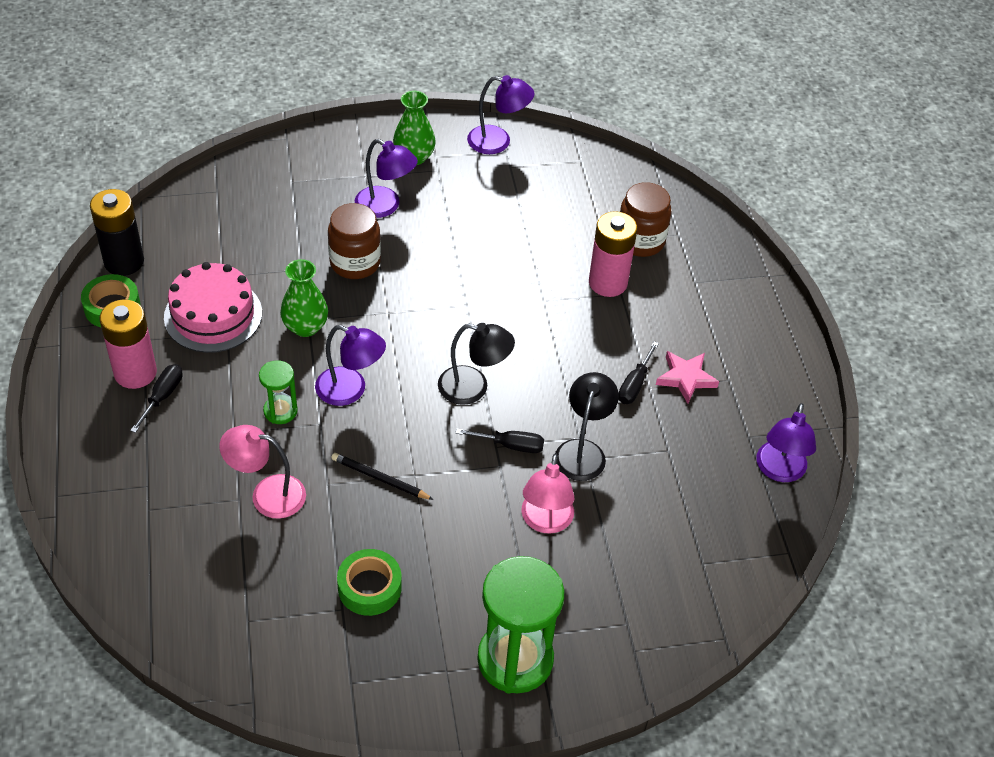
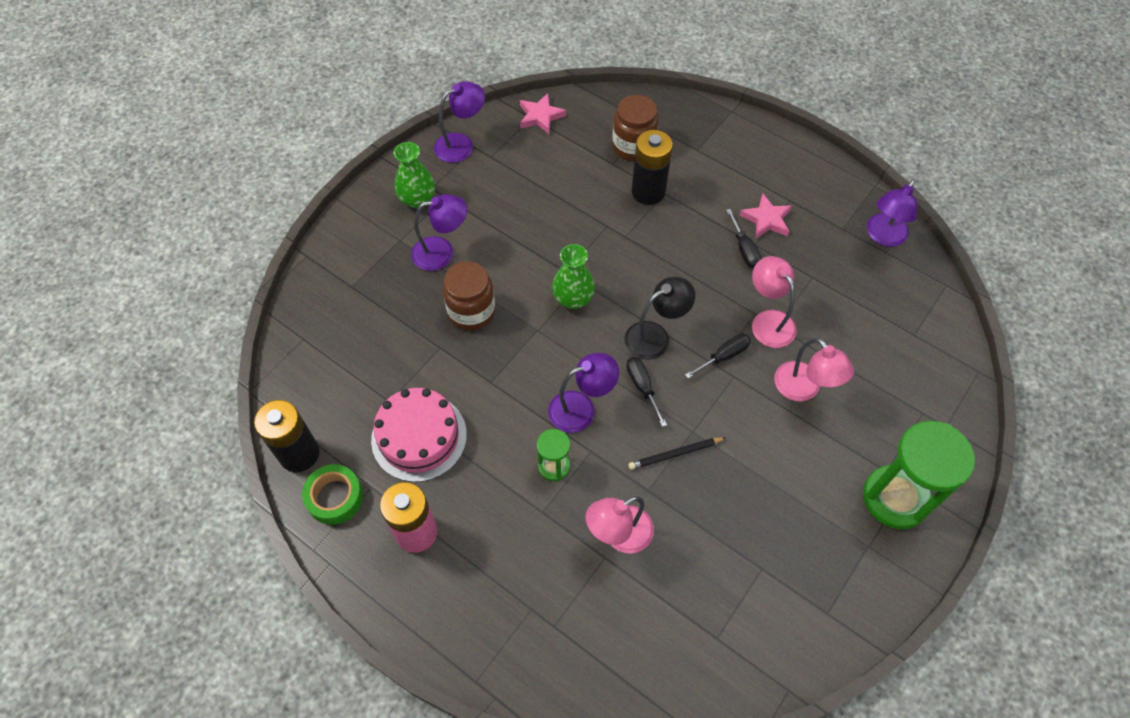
camera: 40 degrees left, 10 degrees up
(162, 396) = (459, 532): black screwdriver -> black screwdriver (642, 387)
(305, 327) = (495, 388): green vase -> green vase (573, 299)
(369, 587) = (760, 536): green tape -> none
(582, 451) = (768, 321): black lamp -> pink lamp
(590, 165) = (540, 116): none -> pink star
(608, 283) = (648, 192): pink battery -> black battery
(779, 471) = (883, 236): purple lamp -> purple lamp turned 60 degrees clockwise

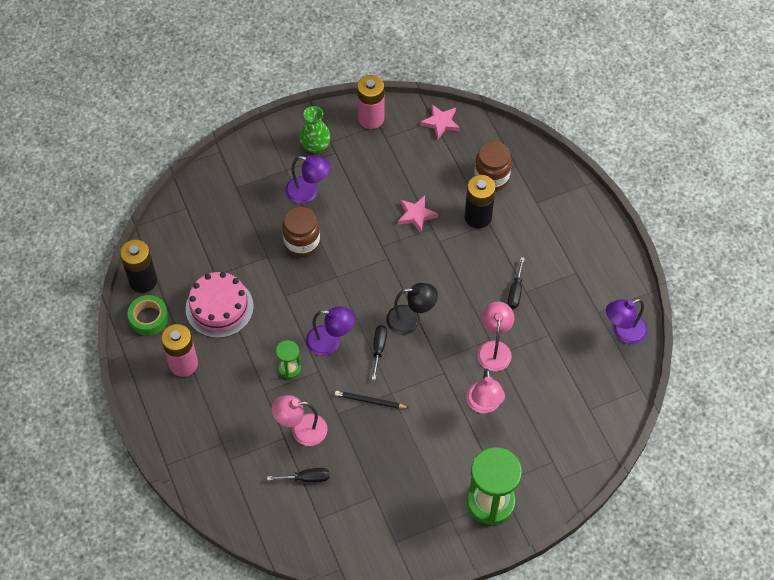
camera: 30 degrees right, 0 degrees up
(461, 144) = (371, 118): purple lamp -> pink battery
(573, 299) = (374, 267): green vase -> none
(724, 356) = (447, 356): black screwdriver -> black screwdriver (306, 478)
(766, 219) = (548, 278): pink star -> pink star (416, 215)

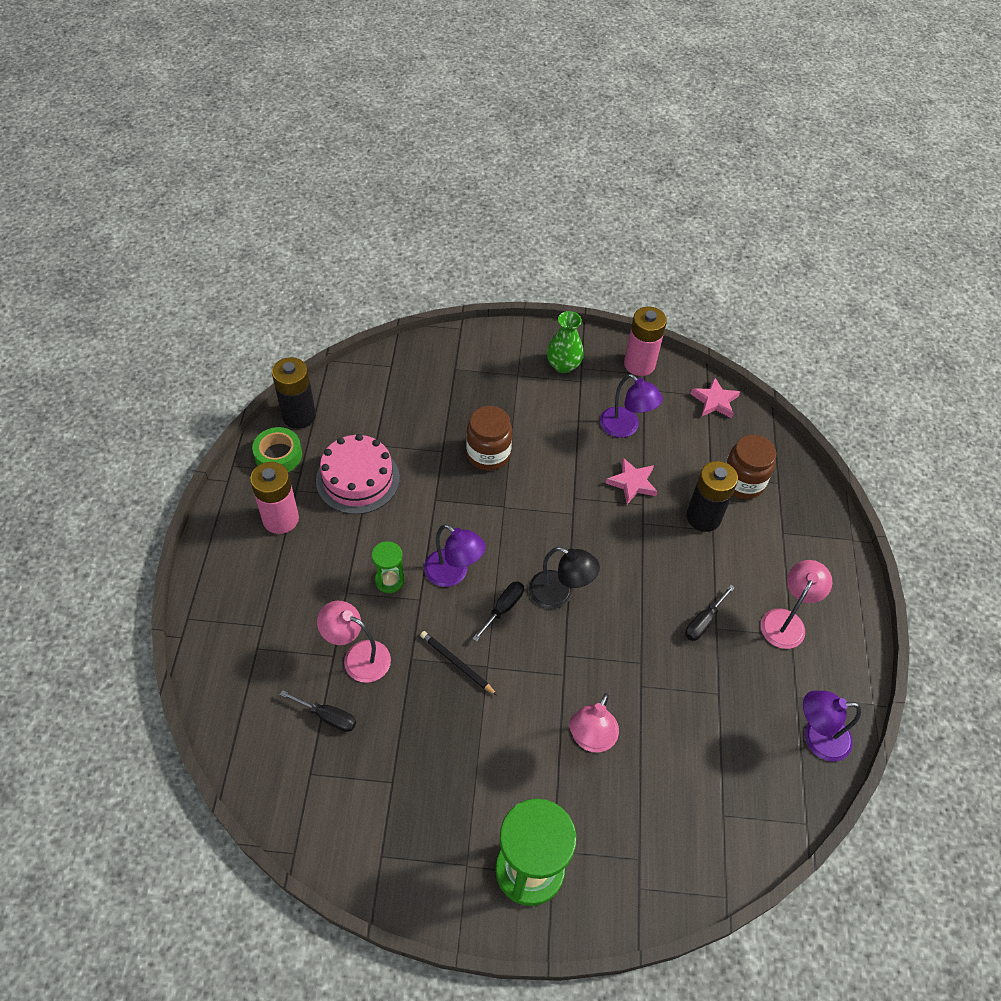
camera: 25 degrees right, 5 degrees down
(308, 192) = (527, 407): purple lamp -> purple lamp (625, 428)
(494, 349) = (641, 677): pink lamp -> pink lamp (786, 621)

